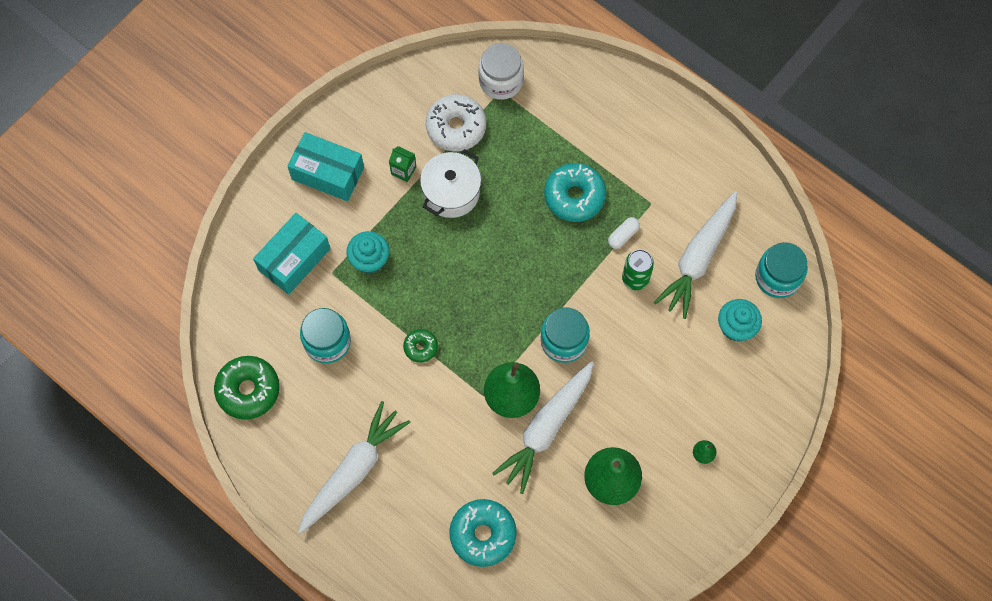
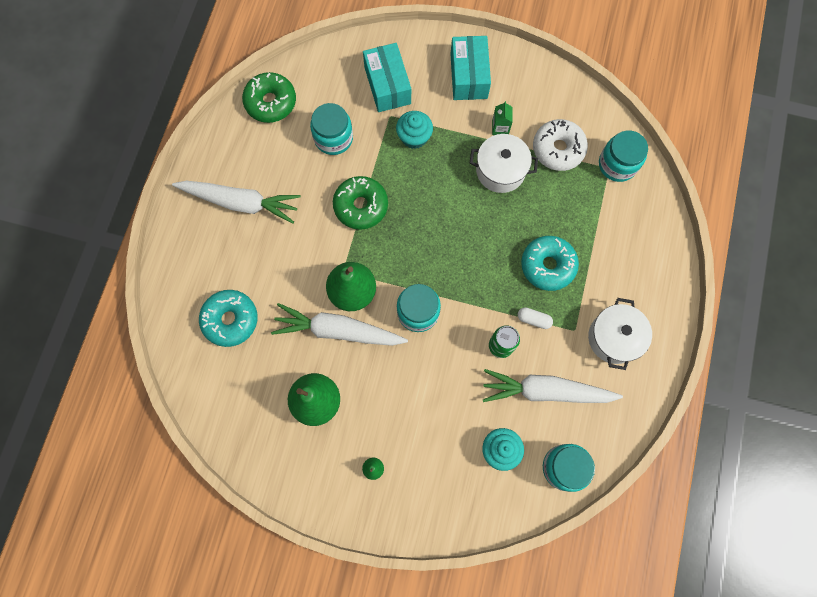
camera: 65 degrees right, 5 degrees up
(294, 259) = (387, 85): turquoise box -> turquoise box turned 60 degrees clockwise
(420, 347) = (361, 206): green donut -> green donut, size x1.85
(501, 81) = (617, 164): white jar -> turquoise jar
(675, 172) = (614, 338): none -> white pot

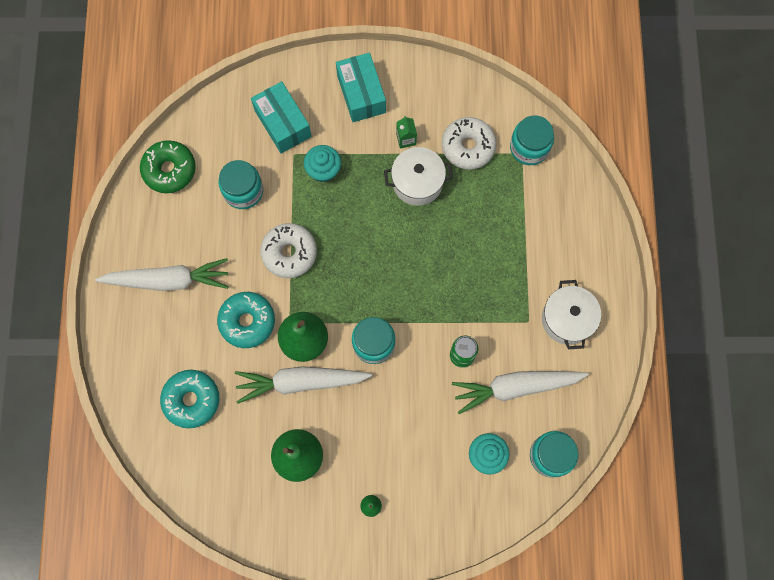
camera: 15 degrees left, 0 degrees up
(361, 206) = (289, 253): green donut -> white donut
(533, 319) = (487, 322): white capsule -> none
(547, 265) = (487, 265): turquoise donut -> turquoise donut (247, 321)

